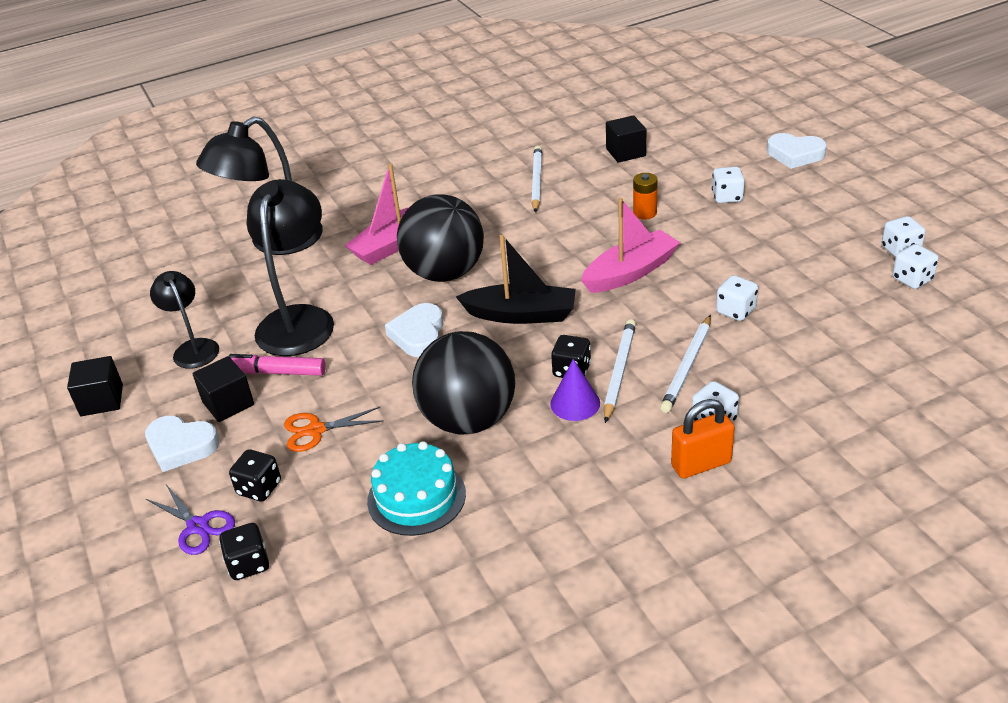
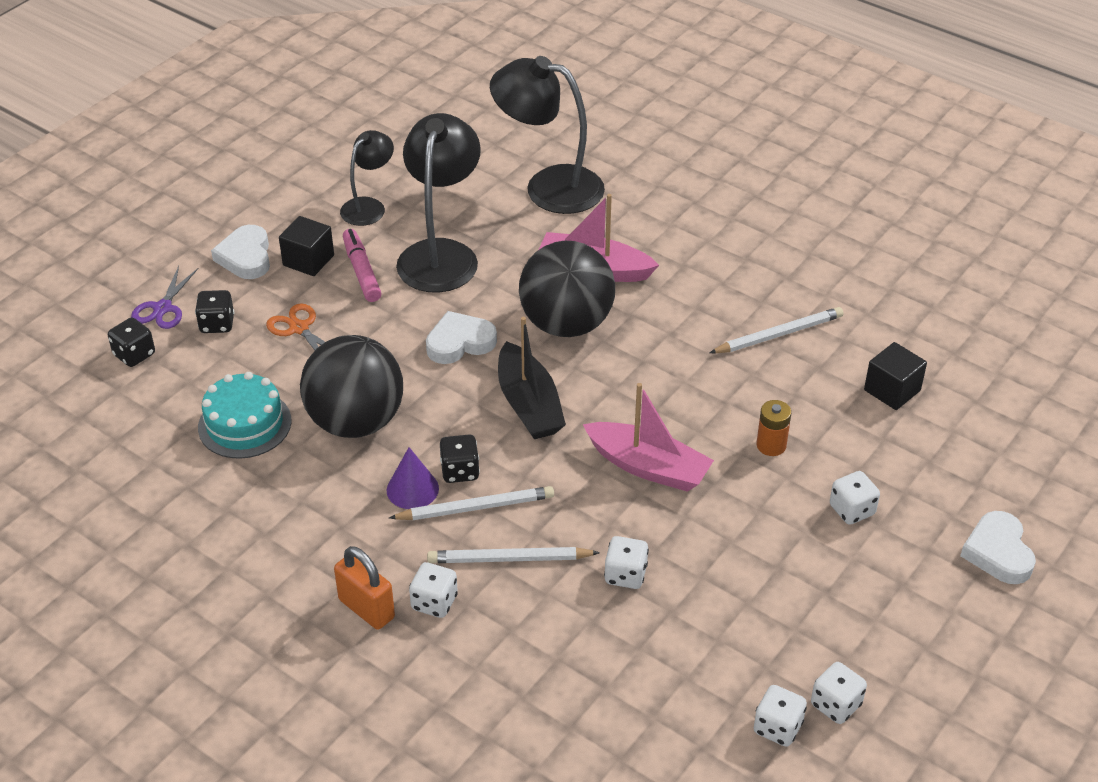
camera: 60 degrees right, 5 degrees up
(102, 400) = (279, 186): black cube -> none
(299, 319) = (441, 254): black lamp -> black lamp turned 60 degrees counterclockwise

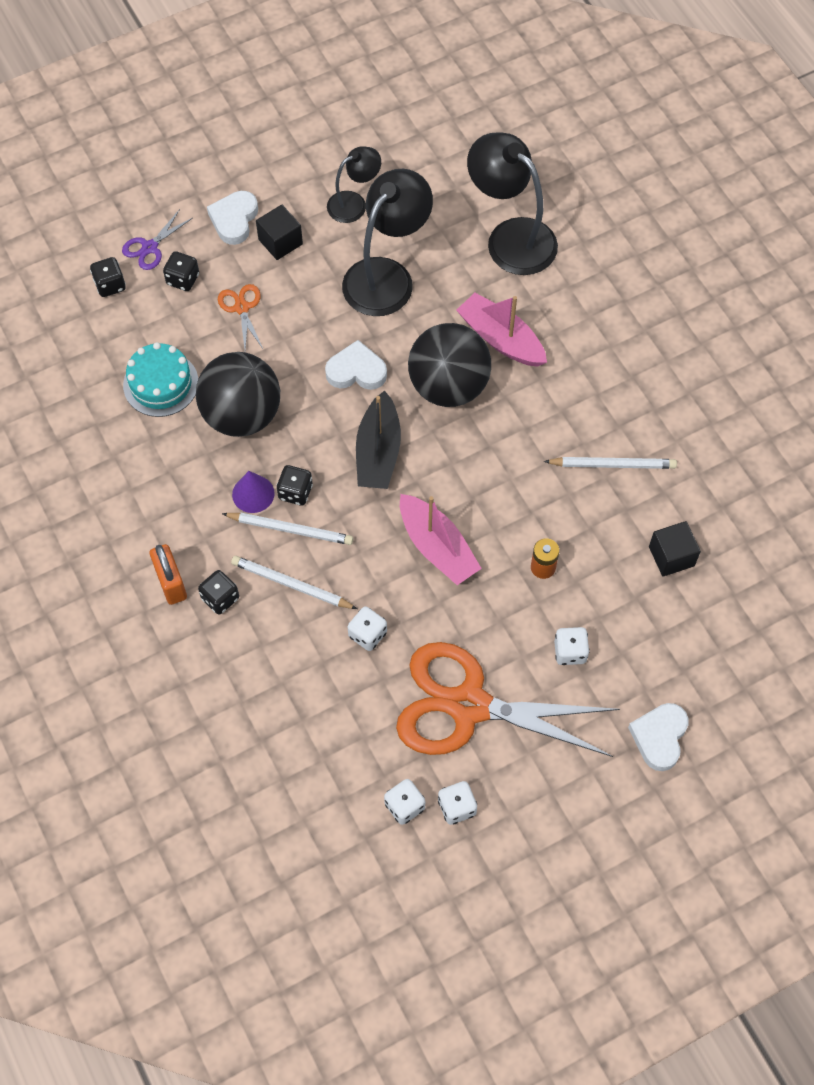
camera: 25 degrees right, 20 degrees up
(361, 271) = (316, 269): pink marker -> none
(434, 602) = (220, 598): white dice -> black dice
(781, 600) = (469, 706): none -> orange scissors

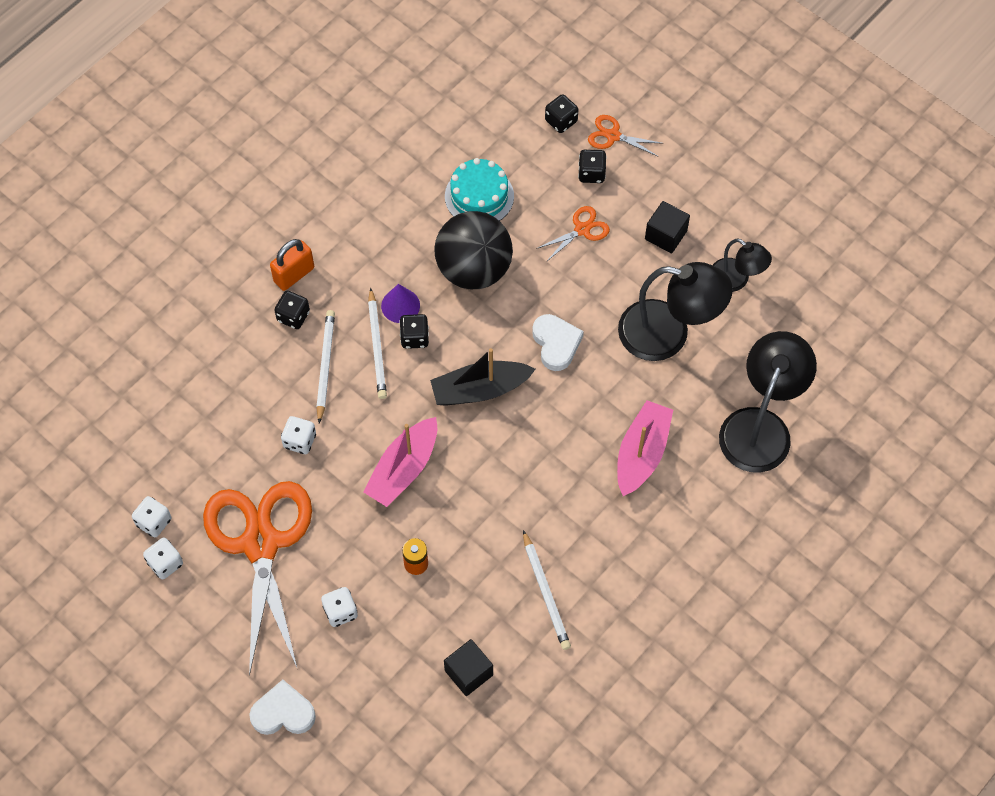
camera: 70 degrees right, 0 degrees up
(150, 247) = (613, 136): purple scissors -> orange scissors
(234, 220) = (672, 190): white heart -> none
(448, 386) = (572, 425): black ball -> none

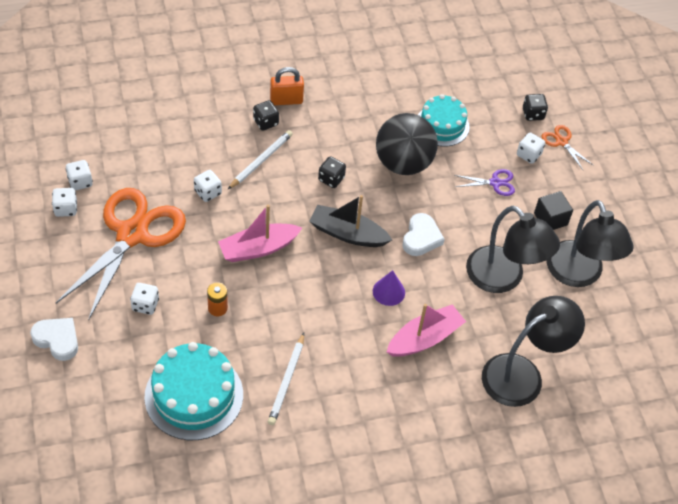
camera: 30 degrees right, 10 degrees down
(377, 346) = (303, 169): white pencil -> none
(400, 305) = (338, 156): purple cone -> purple cone (388, 291)
(468, 672) = (194, 395): black cube -> turquoise cake
(582, 229) = (495, 183): orange scissors -> purple scissors
(591, 173) = (528, 155): black dice -> white dice
(736, 280) = (578, 274): black lamp -> black lamp, size x1.75

